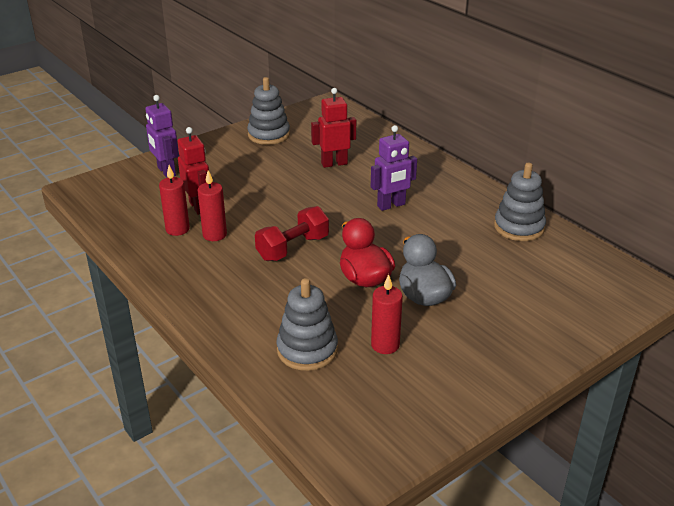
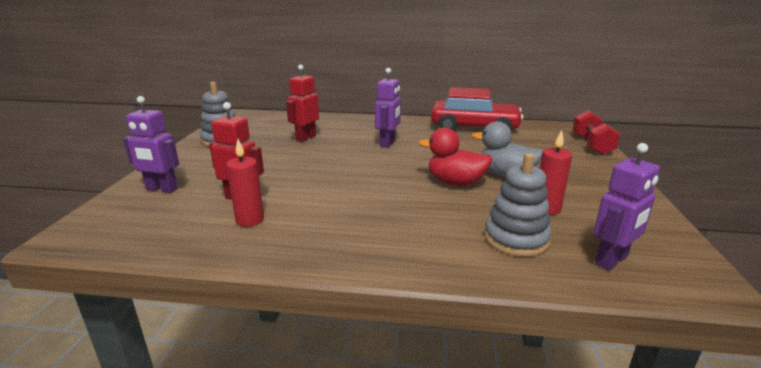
camera: 45 degrees left, 10 degrees down
(214, 235) = (293, 208): red candle -> none
(293, 248) = (373, 189): red dumbbell -> red dumbbell (592, 145)
(336, 408) = (611, 261): none -> purple robot
(519, 227) = (474, 128): grey stacking toy -> red car

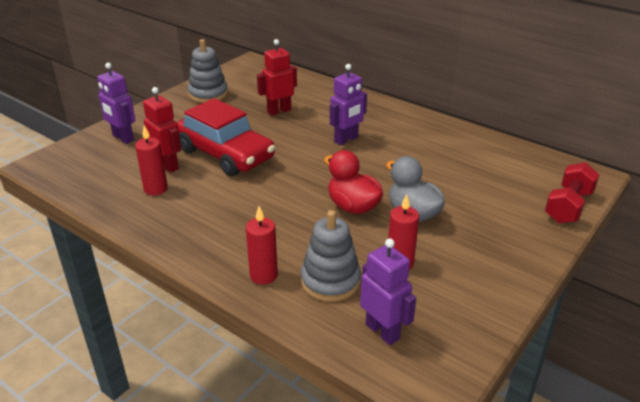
camera: 30 degrees right, 10 degrees up
(454, 255) = (263, 275): none -> red candle
(474, 128) = (463, 142): red car -> red car (225, 154)
(611, 261) = (382, 331): purple robot -> purple robot turned 120 degrees counterclockwise

